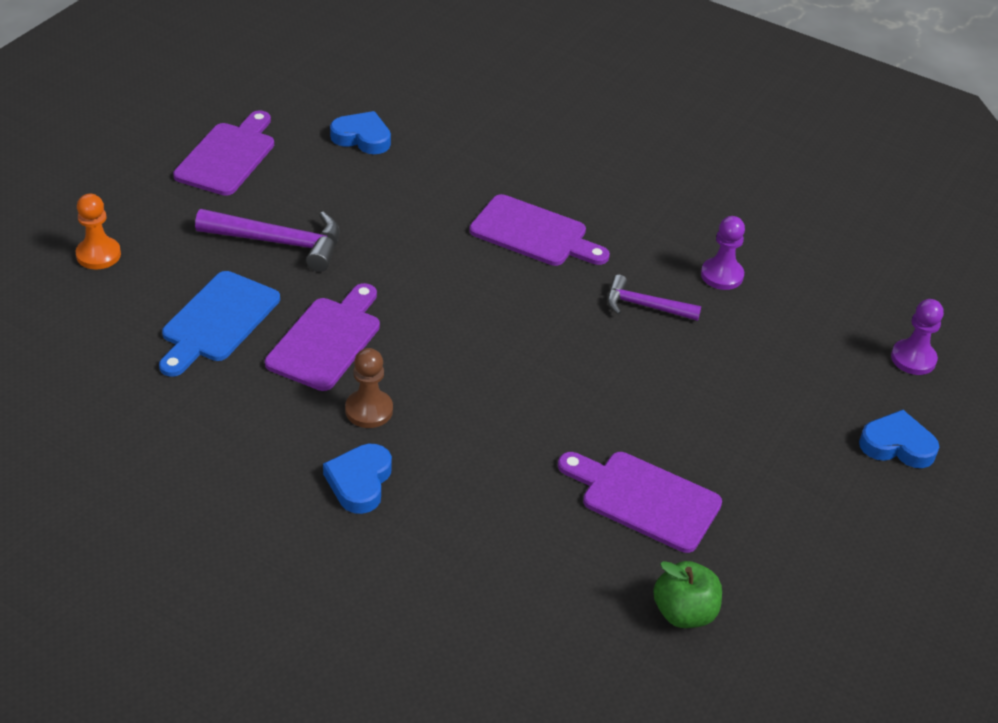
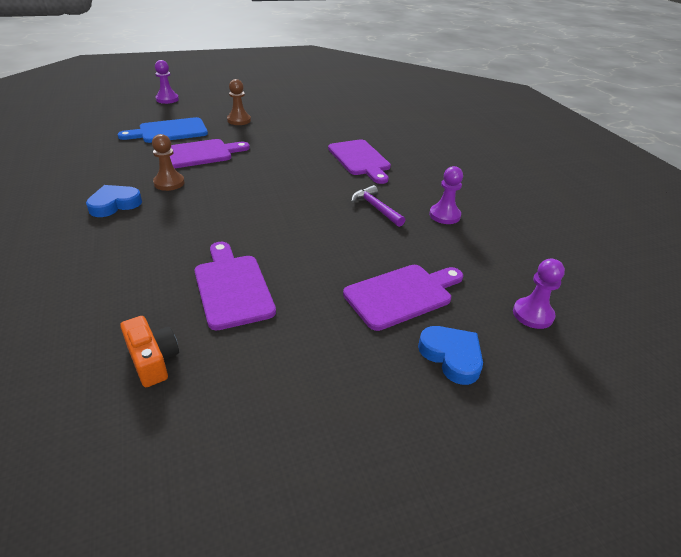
camera: 40 degrees right, 5 degrees down
(98, 255) = (167, 99): orange pawn -> purple pawn
(228, 156) = (267, 93): purple cutting board -> purple cutting board (402, 295)
(279, 243) = (239, 120): purple hammer -> brown pawn
(362, 138) = (332, 106): blue heart -> none
(684, 613) = (152, 360): green apple -> orange camera

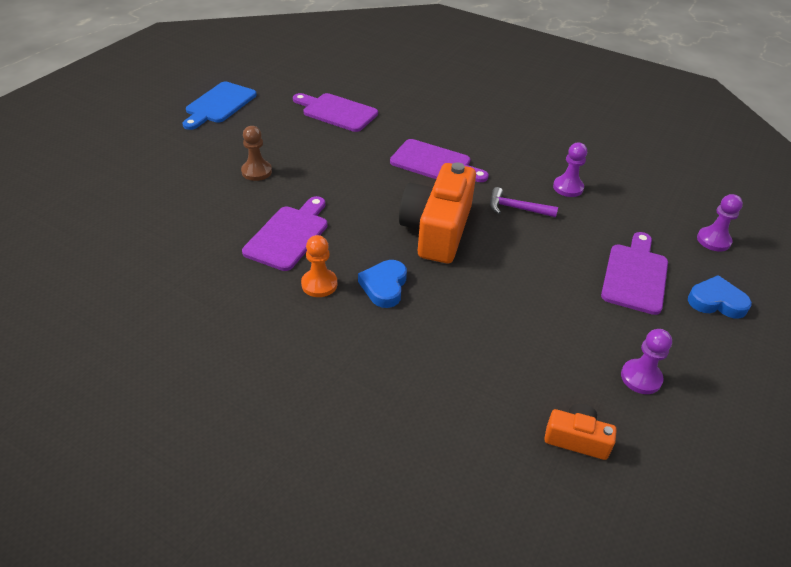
camera: 40 degrees left, 5 degrees up
(114, 204) = (312, 338): blue heart -> blue heart (384, 286)
(167, 99) = (127, 181): purple pawn -> purple pawn (641, 378)
(169, 131) = (209, 224): blue cutting board -> blue cutting board (219, 105)
(169, 183) = (319, 284): brown pawn -> orange pawn
(232, 287) = (533, 346): purple cutting board -> purple cutting board (336, 112)
(293, 192) = (437, 230): none -> orange camera

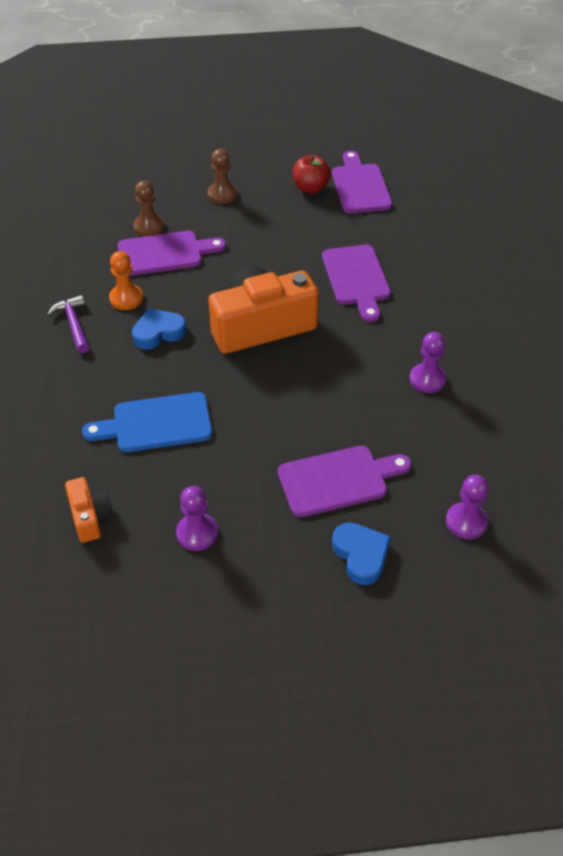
camera: 55 degrees right, 5 degrees up
(219, 105) = (285, 126): blue cutting board -> blue cutting board (156, 424)
(243, 227) = (149, 227): none -> brown pawn
(309, 131) = (310, 188): none -> red apple
(517, 208) = (350, 360): purple hammer -> purple hammer (74, 324)

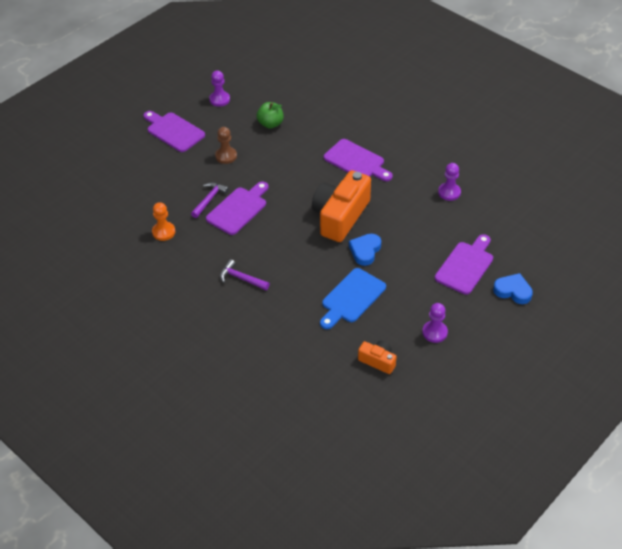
camera: 40 degrees left, 0 degrees up
(126, 298) = (251, 246): orange pawn -> orange pawn (163, 232)
(149, 227) = (209, 199): brown pawn -> purple hammer
(158, 332) = (292, 253): blue heart -> blue heart (365, 251)
(310, 188) = (270, 124): red apple -> green apple
(360, 186) = (295, 107): purple cutting board -> purple cutting board (173, 131)
(466, 522) = (537, 247): purple pawn -> purple pawn (219, 99)

